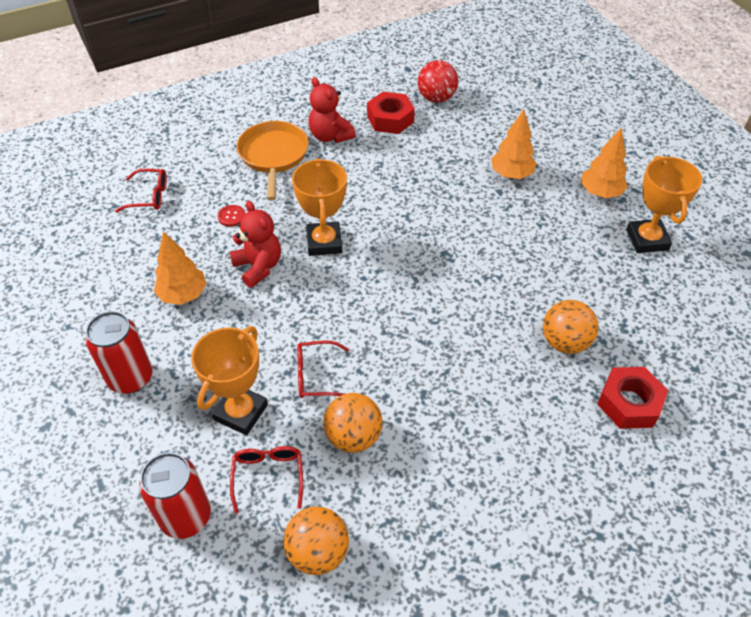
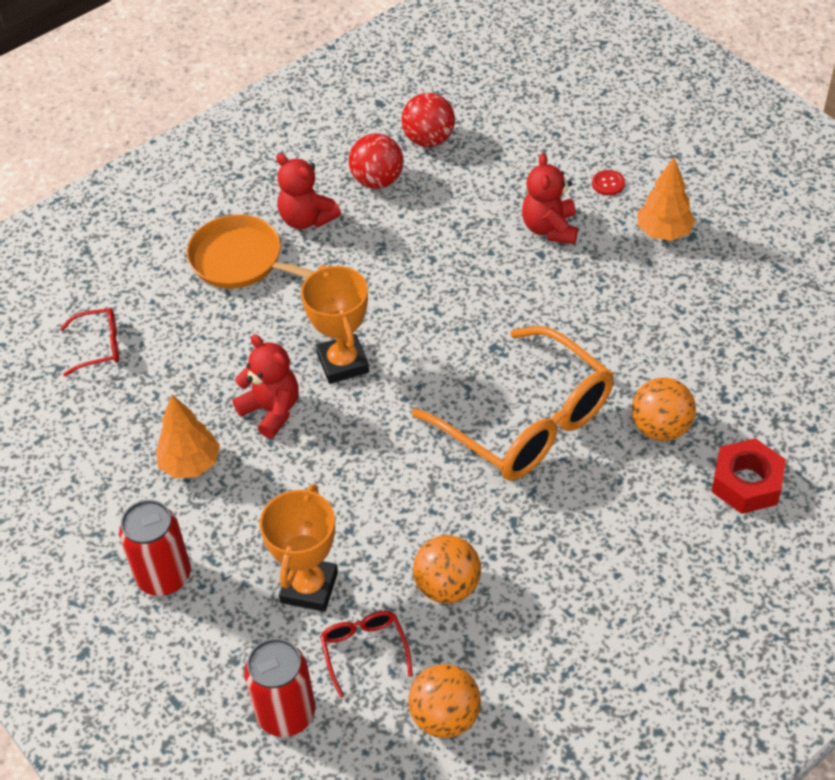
camera: 10 degrees left, 0 degrees up
(231, 216) = (215, 352): red button -> red button (608, 183)
(273, 156) = (242, 260): orange pan -> orange pan turned 45 degrees counterclockwise
(316, 376) = (384, 527): red glasses -> none
(390, 119) = (377, 181): red nut -> red ball
(456, 316) = (528, 422): none -> orange glasses
(511, 174) = (550, 228): orange tree -> red teddy bear
(647, 240) = (731, 283): orange trophy -> none

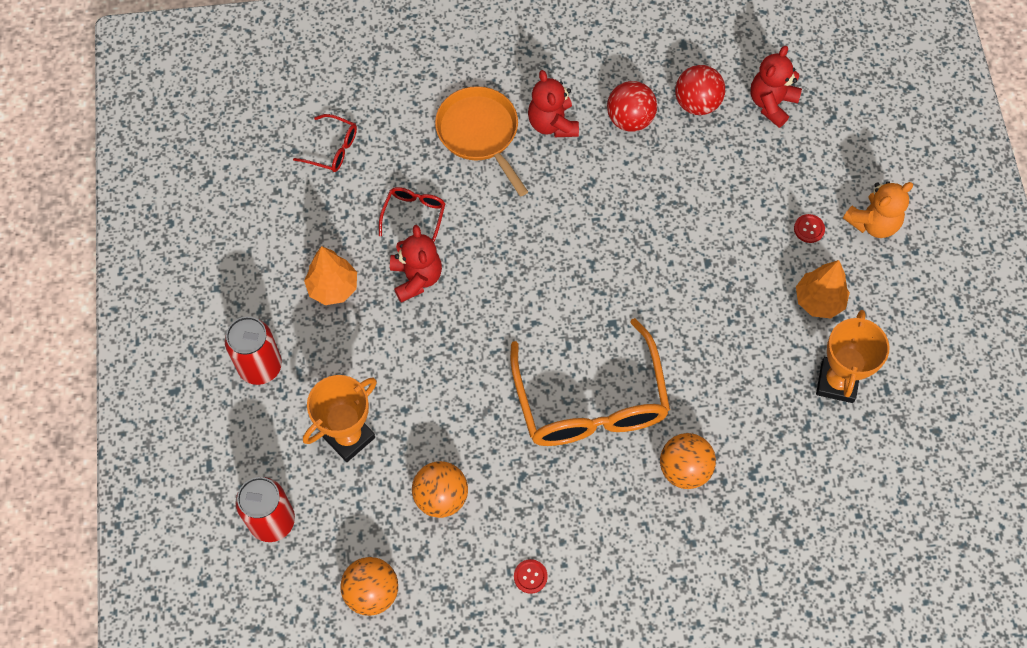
camera: 30 degrees right, 15 degrees up
(343, 363) = (493, 269): orange trophy -> orange trophy (837, 382)
(364, 650) = (353, 508): red glasses -> red glasses (414, 215)
(550, 228) = (731, 243): red teddy bear -> red teddy bear (771, 103)
(593, 604) = (530, 576): none -> red button
(658, 152) = (873, 223): none -> orange teddy bear
(746, 483) = (713, 554): red nut -> none

